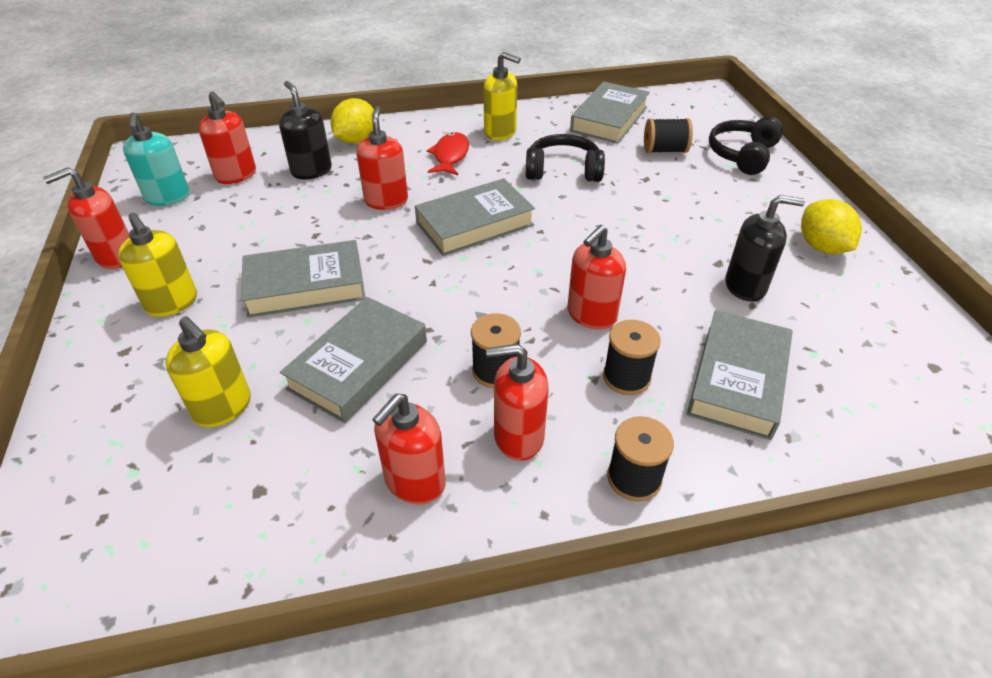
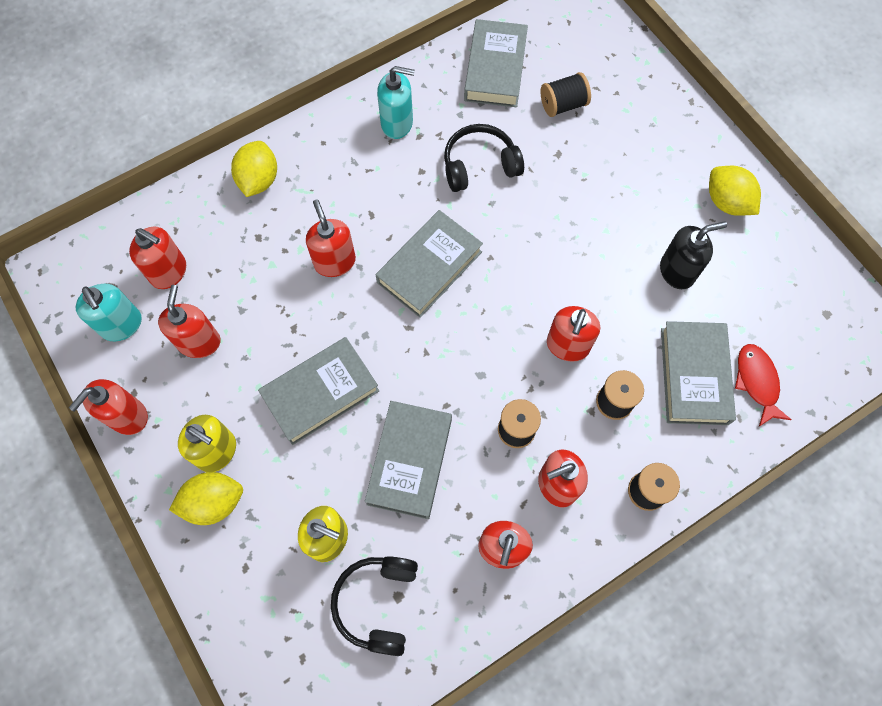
camera: 20 degrees left, 25 degrees up
(134, 341) = (214, 502): none -> yellow lemon
(223, 223) = (199, 342): none -> red soap dispenser
(311, 171) = (240, 241): black soap dispenser -> none
(450, 156) = (364, 176): red fish -> red fish (757, 382)
(500, 132) = (397, 123): yellow soap dispenser -> turquoise soap dispenser
(742, 155) = (635, 90): black headphones -> black headphones (377, 603)

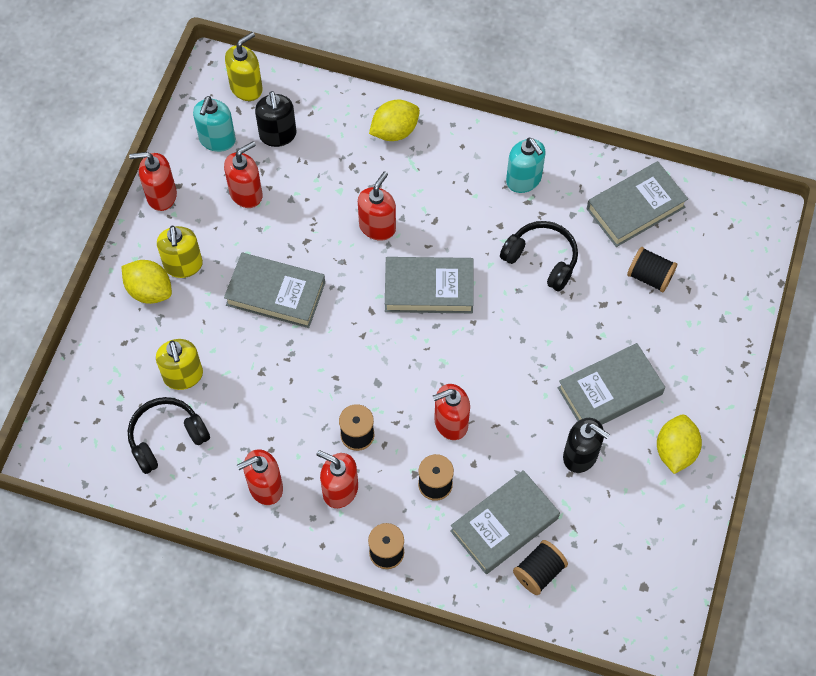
camera: 50 degrees right, 5 degrees down
(96, 261) = (246, 88): none -> yellow soap dispenser
(169, 272) = (278, 135): red soap dispenser -> black soap dispenser
(410, 461) = (276, 385): grey book -> grey book (610, 391)
(757, 382) = (539, 572): red fish -> black spool

